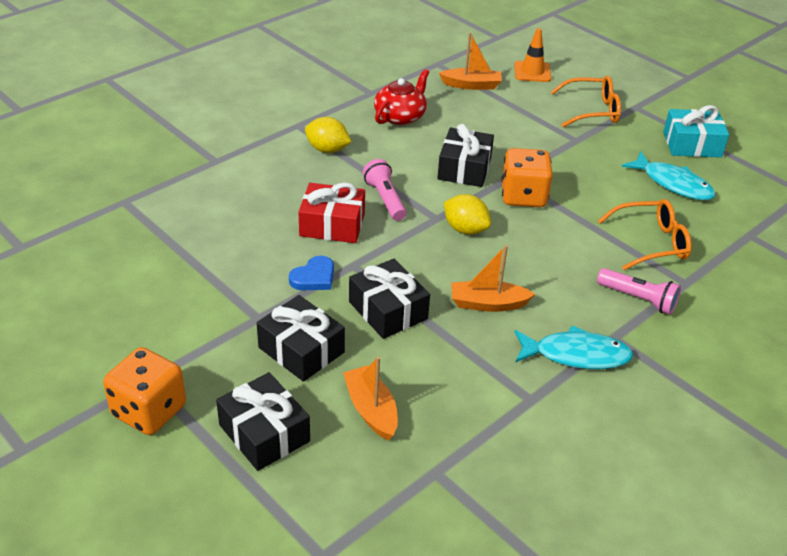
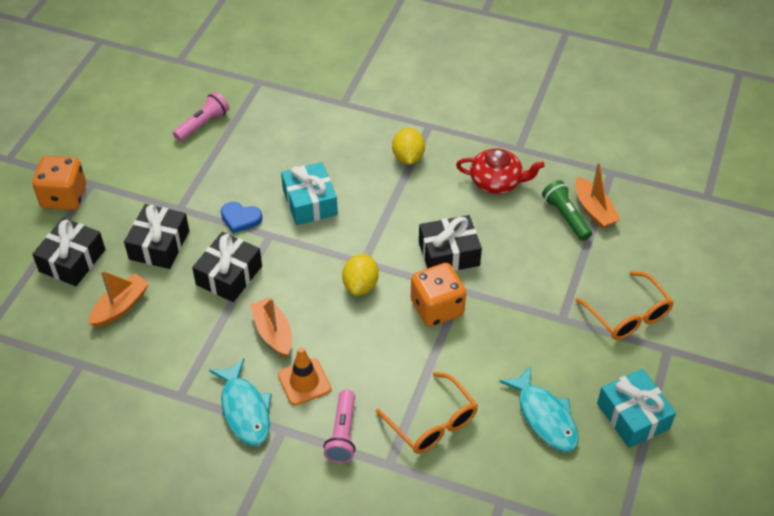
camera: 65 degrees right, 10 degrees up
(332, 225) = (310, 202): red gift -> turquoise gift
(385, 199) = (366, 220): pink flashlight -> pink flashlight (203, 124)
(468, 99) = (566, 217): none -> green flashlight
(532, 72) = (662, 246): orange traffic cone -> orange traffic cone (304, 382)
(673, 184) = (545, 417): turquoise fish -> turquoise fish turned 45 degrees counterclockwise

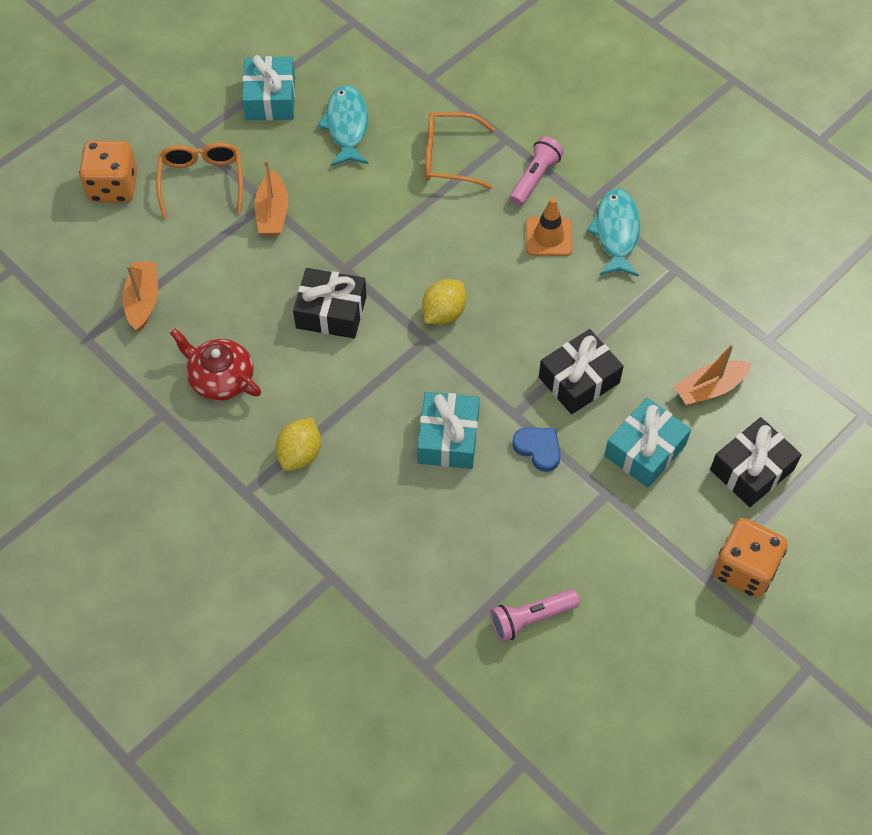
camera: 155 degrees left, 10 degrees up
(159, 245) = (645, 450): black gift -> turquoise gift
(273, 333) = (558, 297): orange boat -> orange boat (272, 213)
(432, 423) = (449, 157): orange glasses -> orange glasses turned 75 degrees counterclockwise
(437, 308) = (380, 259): orange dice -> orange dice (113, 187)
(566, 217) = (179, 305): green flashlight -> none

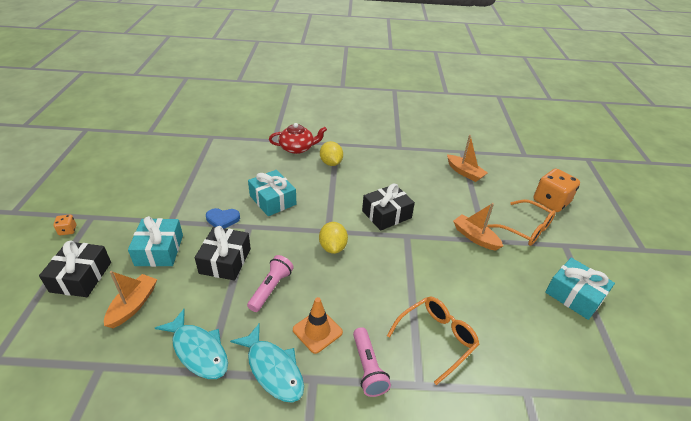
camera: 135 degrees right, 20 degrees down
(220, 378) = (395, 167): red teapot -> red teapot (297, 148)
(346, 126) = (516, 311): turquoise fish -> turquoise fish (198, 350)
(531, 618) = (176, 166): pink flashlight -> pink flashlight (271, 288)
(744, 569) = (68, 230): orange dice -> orange dice, size x0.45

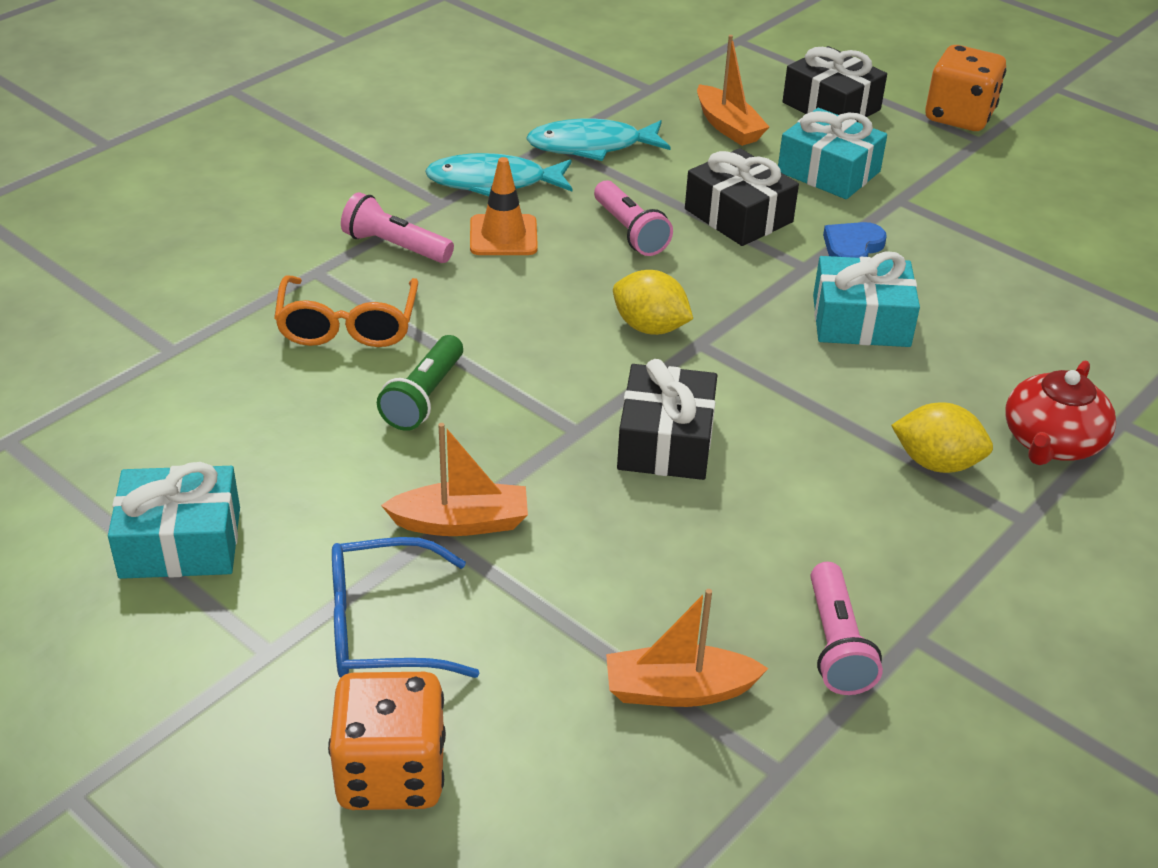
camera: 130 degrees right, 0 degrees up
(68, 230) = (959, 116): orange dice -> orange dice, size x2.22
(418, 156) = (836, 644): none -> pink flashlight
(441, 283) = (424, 397): none -> green flashlight
(526, 229) = (382, 628): orange glasses -> blue glasses

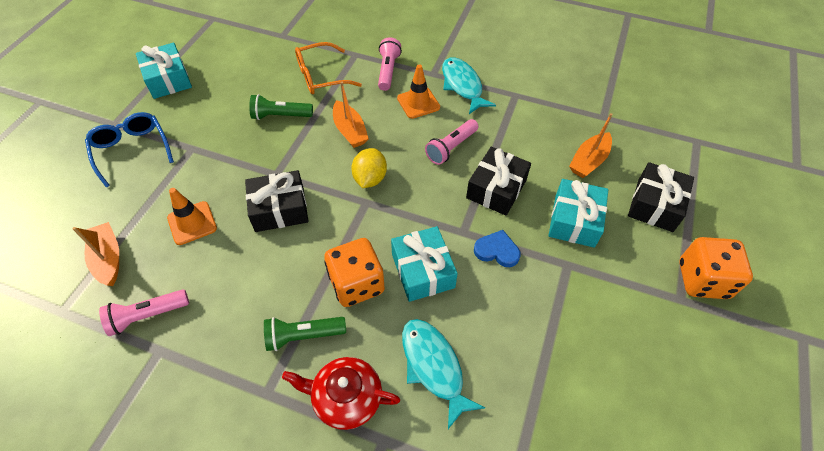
camera: 70 degrees right, 15 degrees up
(391, 773) = (53, 178): orange dice -> orange dice (357, 284)
(461, 522) = (200, 154): orange boat -> orange boat (350, 131)
(591, 146) = (523, 110): turquoise fish -> turquoise fish (434, 367)
(643, 558) = (192, 223): none -> orange traffic cone
(936, 463) = (303, 336): yellow lemon -> green flashlight

